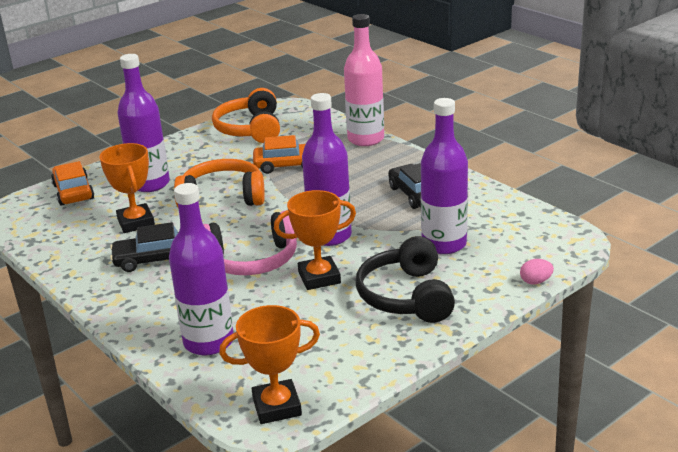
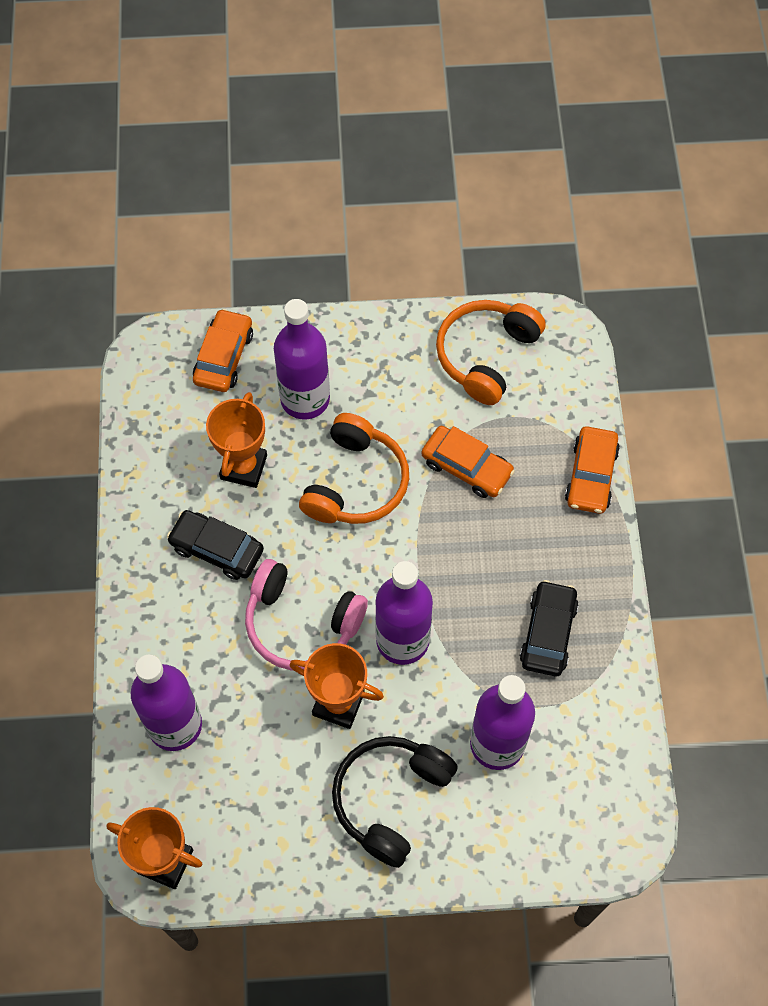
camera: 35 degrees right, 35 degrees up
(223, 197) = (356, 483): orange headphones -> orange headphones turned 75 degrees clockwise
(366, 139) = (591, 475): pink bottle -> orange car
(535, 281) = (526, 876): pink egg -> none

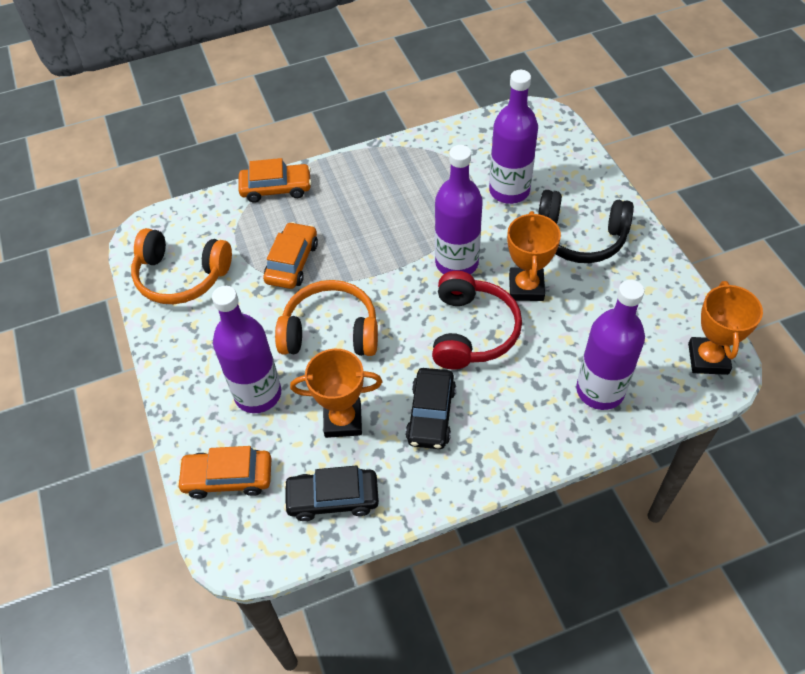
camera: 105 degrees left, 10 degrees down
(301, 623) = (472, 331): pink headphones -> red headphones
(548, 633) = (413, 183): black car -> black car (333, 498)

